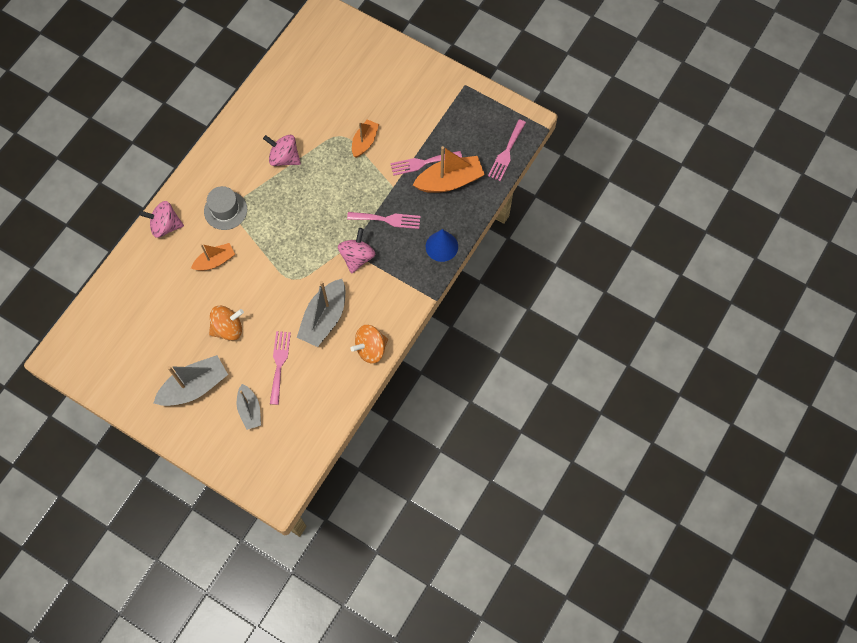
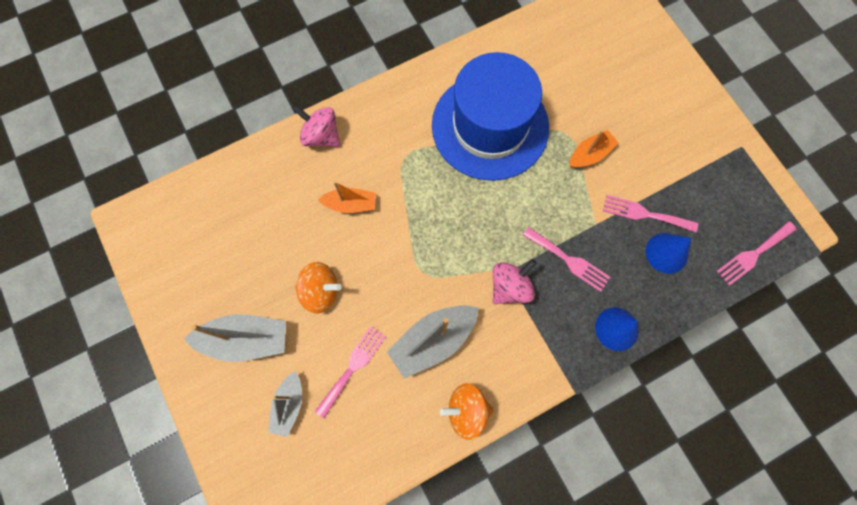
camera: 30 degrees right, 5 degrees up
(225, 210) = (394, 152): grey hat -> none
(284, 158) = (490, 126): pink spinning top -> blue hat
(449, 181) = (666, 253): orange boat -> blue cone

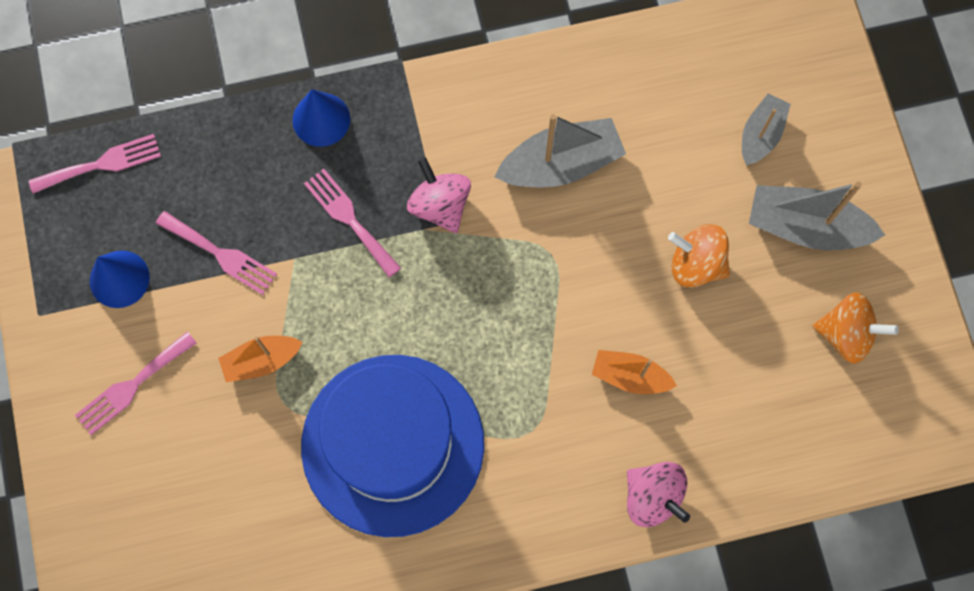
camera: 165 degrees left, 0 degrees up
(352, 367) = (672, 158): pink fork -> pink fork (132, 385)
(466, 410) = (541, 74): orange spinning top -> orange spinning top (846, 334)
(510, 287) = (440, 205): pink spinning top -> pink spinning top turned 90 degrees clockwise
(666, 253) = (215, 195): blue cone -> blue cone (119, 279)

